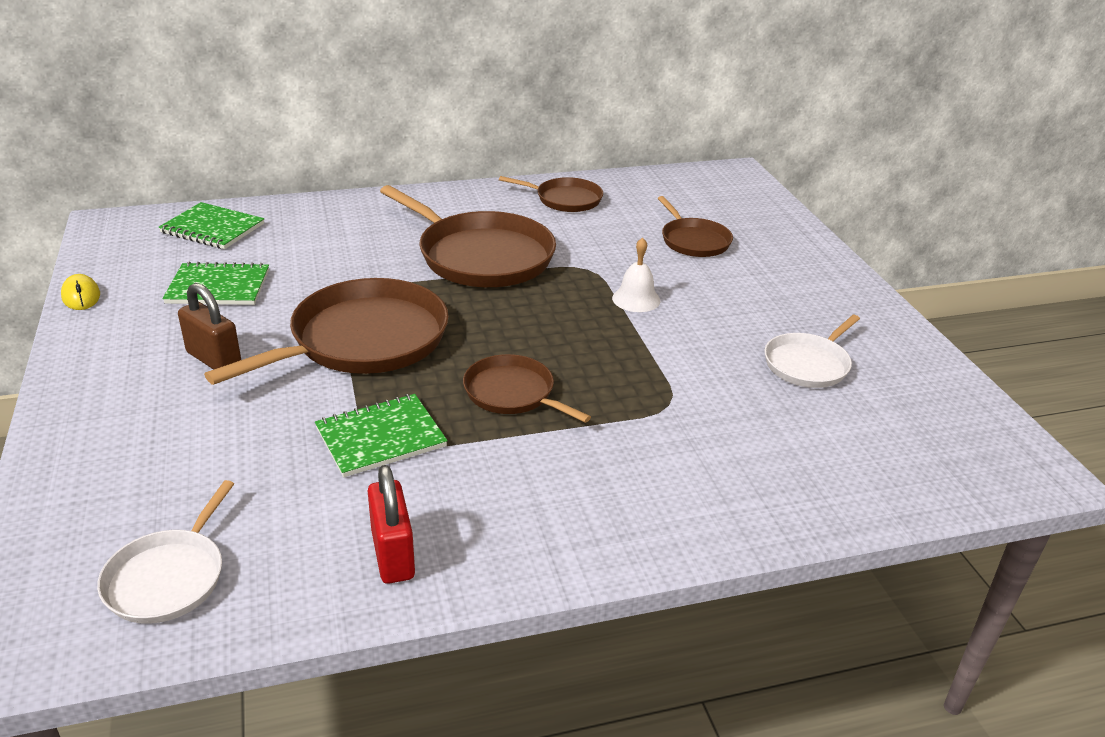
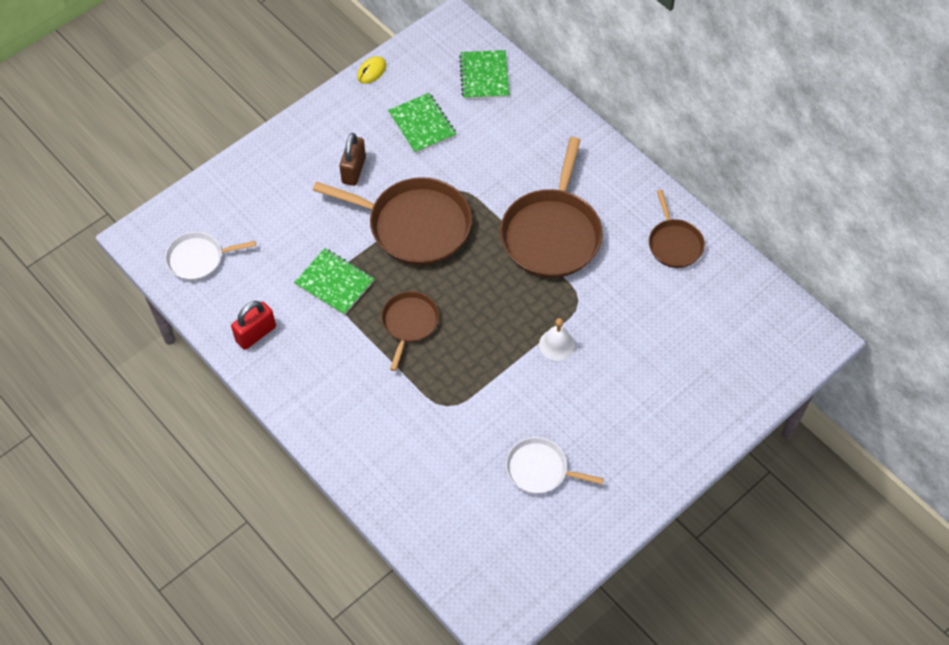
camera: 65 degrees right, 25 degrees up
(693, 241) = (667, 349): brown pan -> none

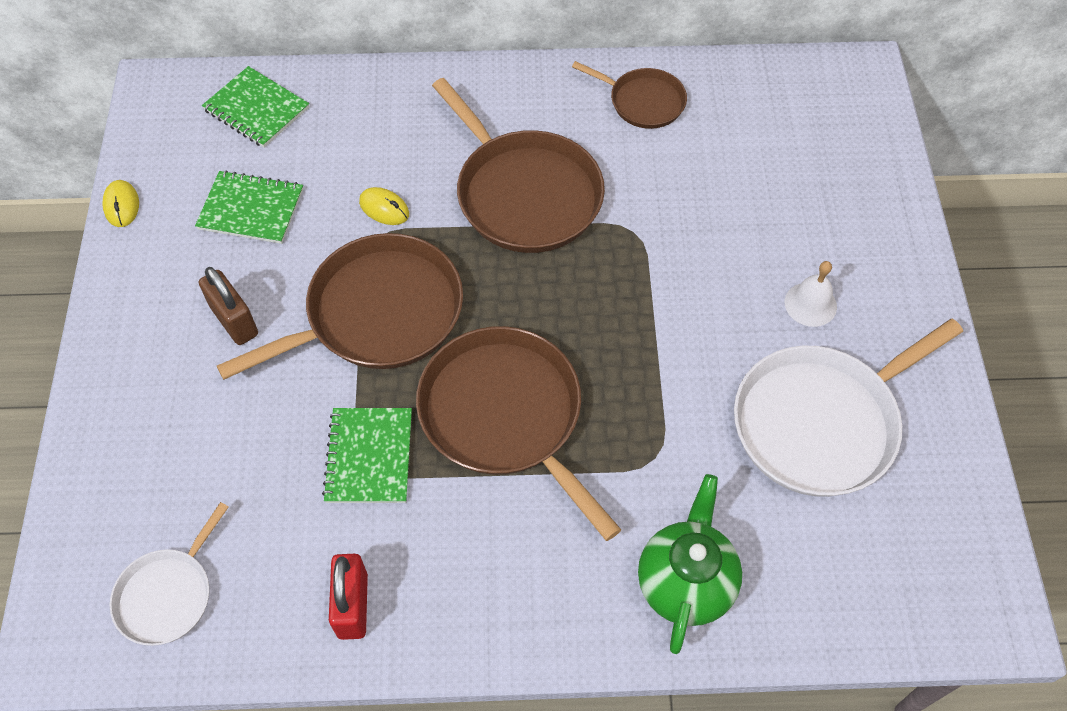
camera: 50 degrees left, 0 degrees up
(334, 283) = (369, 456): green notebook -> green notebook turned 75 degrees counterclockwise
(389, 465) = (685, 583): none -> green teapot
(409, 323) = (505, 416): brown pan -> brown pan, size x1.83
(479, 179) = (384, 208): none -> yellow mouse
(540, 469) = (821, 422): white pan -> white pan, size x1.83
(557, 344) = (671, 290): white bell -> white bell (810, 304)

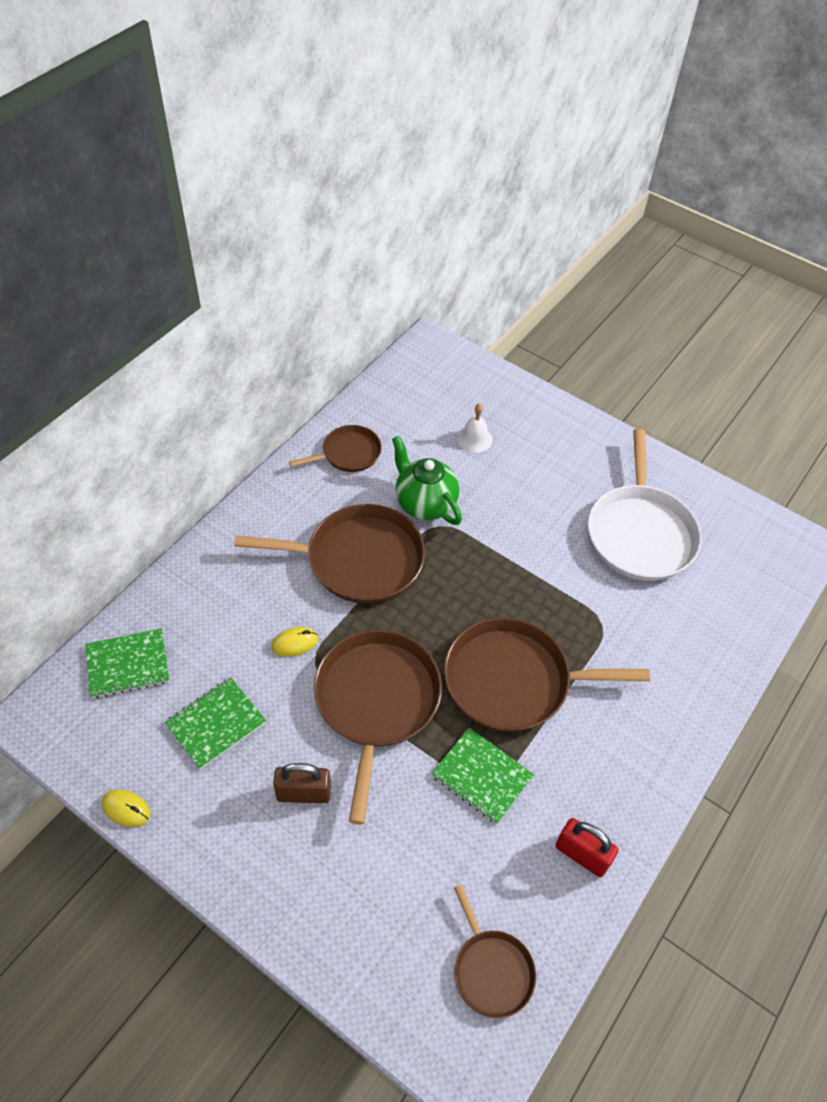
camera: 55 degrees left, 5 degrees down
(168, 595) = (491, 970): white pan -> brown pan
(685, 583) = (691, 666): green teapot -> green teapot (424, 503)
(810, 304) = (562, 482): white bell -> white bell (474, 439)

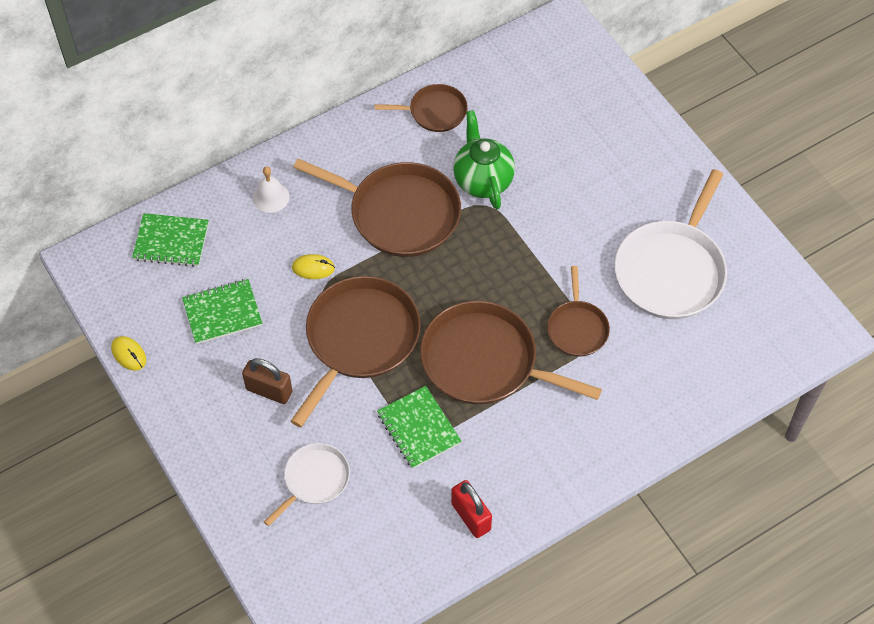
camera: 25 degrees right, 5 degrees up
(398, 878) = (314, 480): none -> white pan
(474, 439) = (560, 132): white bell -> white bell (271, 197)
(491, 970) = (355, 571): brown pan -> brown pan (577, 328)

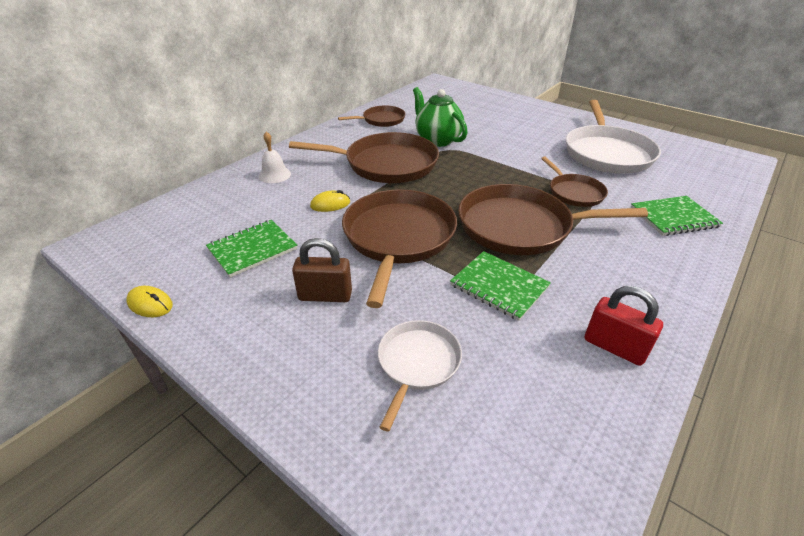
camera: 20 degrees left, 20 degrees down
(171, 241) = (187, 215): green notebook -> green notebook (673, 217)

